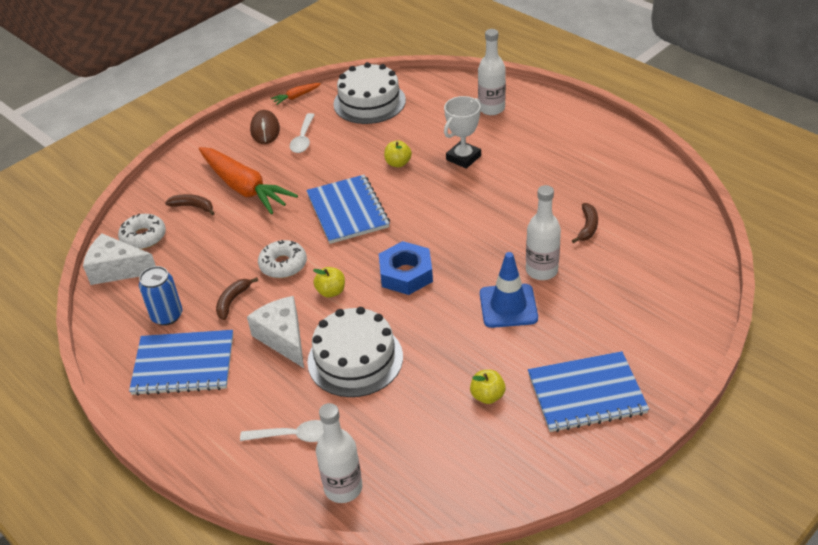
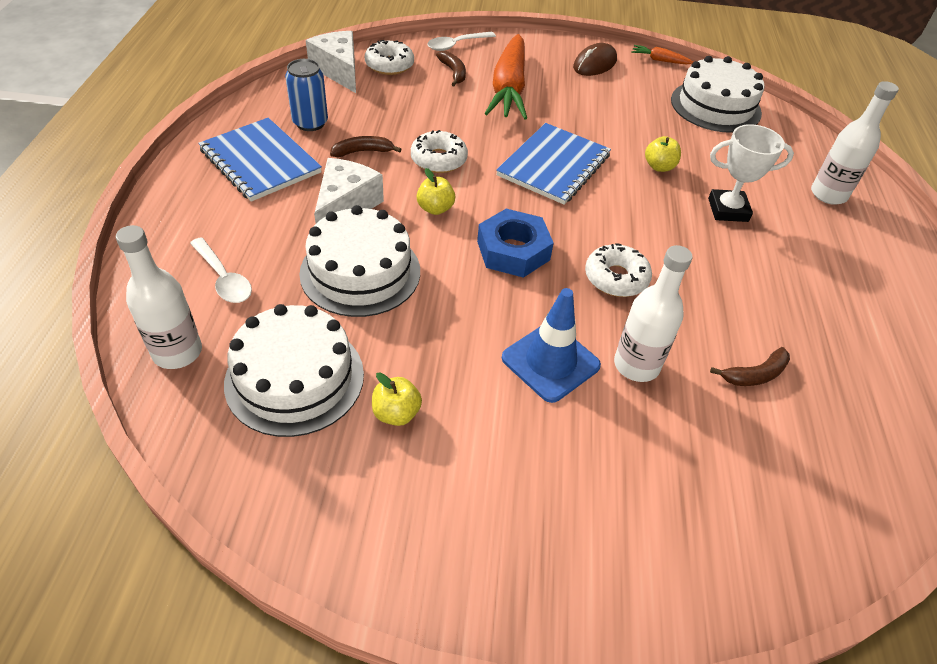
camera: 45 degrees right, 5 degrees up
(303, 139) = (612, 91): white spoon -> white spoon (456, 45)
(419, 433) = (295, 378): none -> white cake
(471, 240) = (616, 278): none -> white donut
(586, 393) = (480, 518): blue notebook -> none

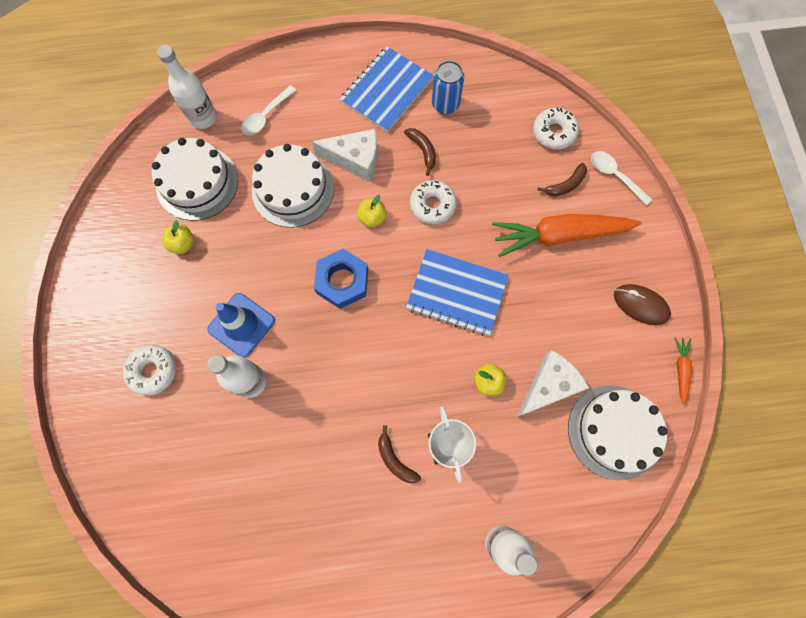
camera: 80 degrees right, 25 degrees up
(338, 70) = (527, 98): white cheese -> white cheese (548, 386)
(616, 278) = (333, 359): white donut -> white donut (153, 371)
(755, 375) = (260, 466): brown banana -> brown banana (395, 460)

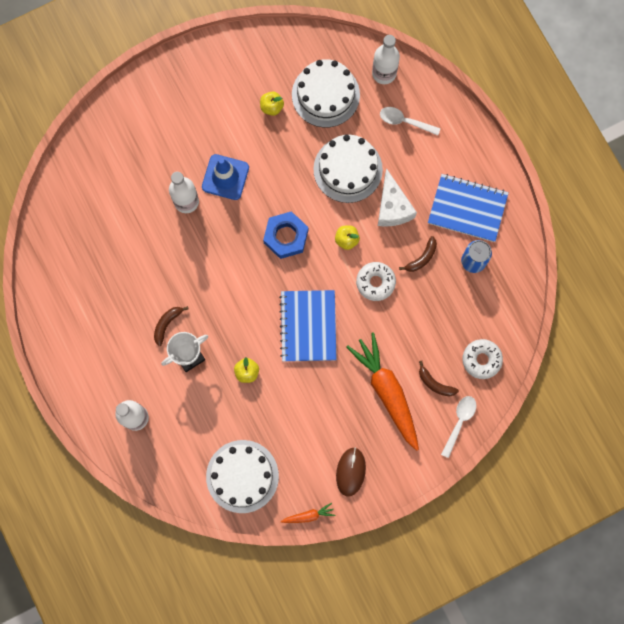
camera: 70 degrees right, 5 degrees up
(153, 371) = (169, 130): white donut -> none
(548, 386) = (259, 418): white cheese -> none

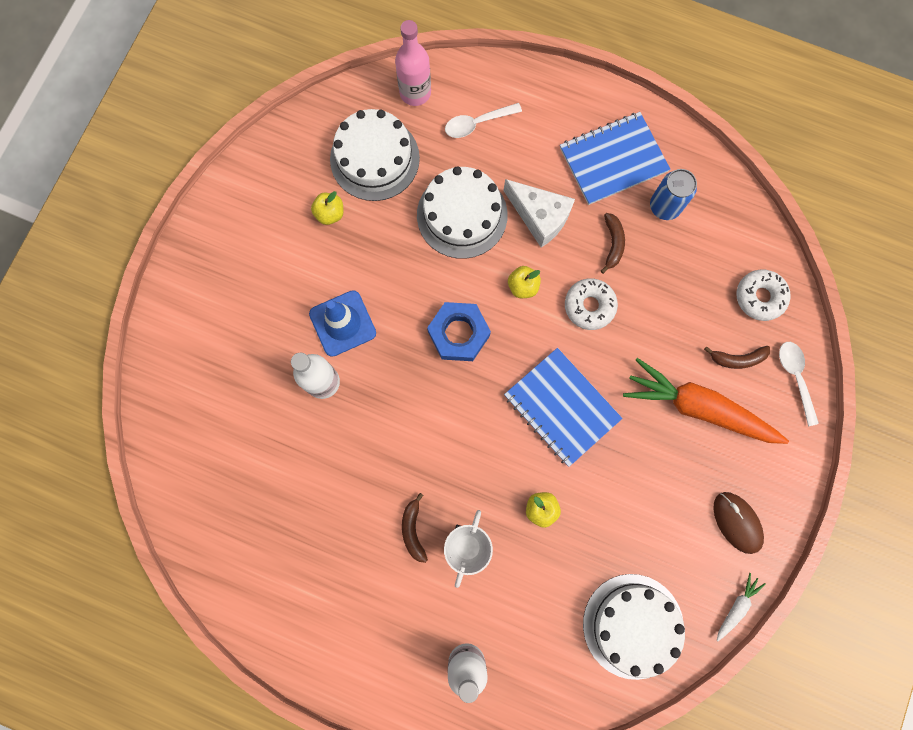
camera: 40 degrees left, 0 degrees up
(309, 515) = (736, 606): orange carrot -> white carrot
(384, 73) = (415, 93): white bottle -> pink bottle

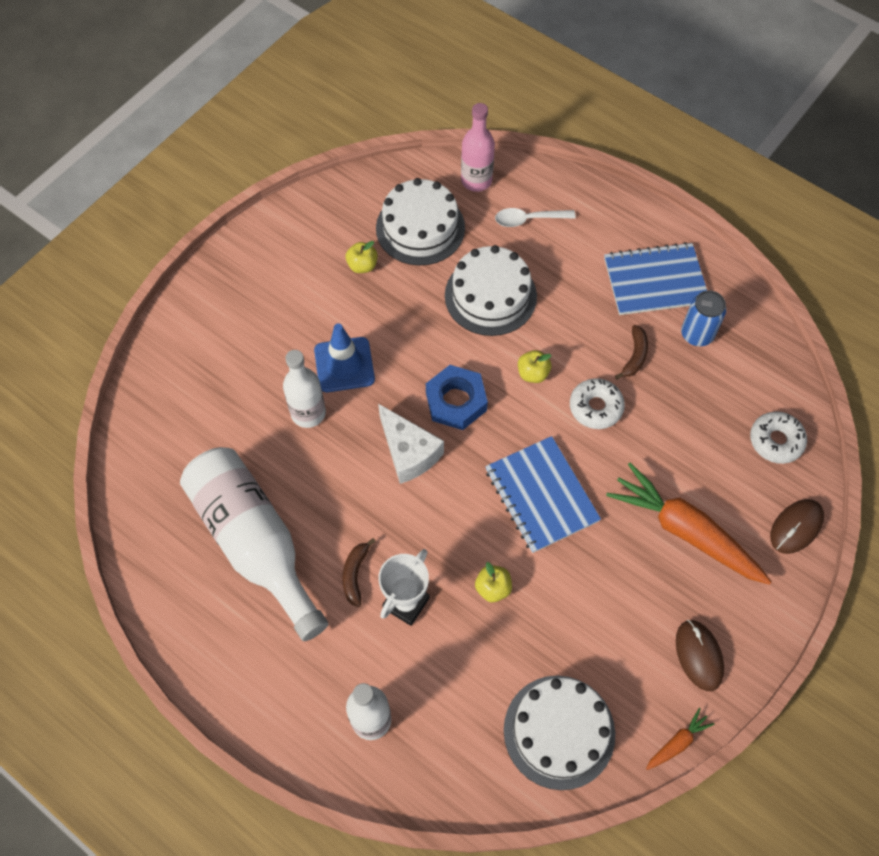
camera: 15 degrees right, 15 degrees down
(311, 524) = (254, 543): none -> white bottle
(539, 217) = (567, 315): white cheese -> white cheese (409, 452)
(736, 606) = (677, 742): white carrot -> orange carrot
(737, 359) = (738, 494): brown banana -> none
(795, 377) = (796, 527): white spoon -> brown mouse

